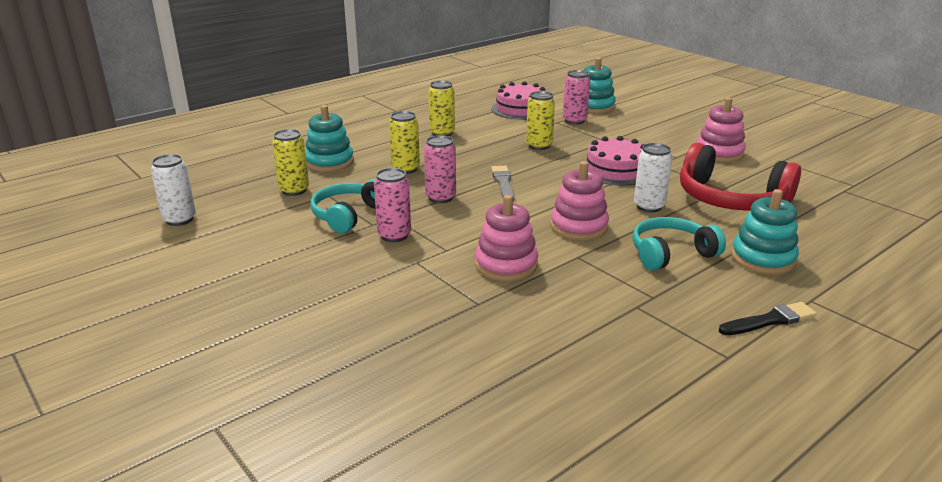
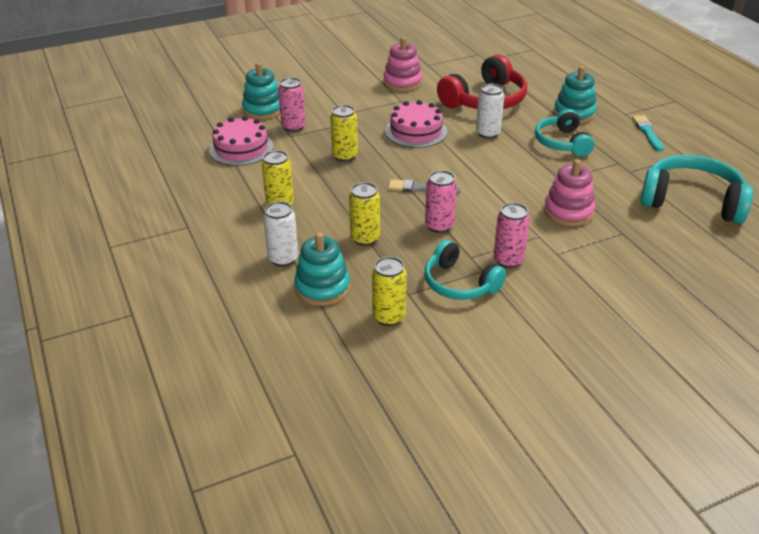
camera: 75 degrees left, 10 degrees up
(179, 219) = (436, 407): white can -> white can (283, 259)
(579, 226) = (513, 169): pink stacking toy -> none
(591, 361) = (691, 201): none -> turquoise headphones
(770, 320) = (647, 132): black brush -> turquoise brush

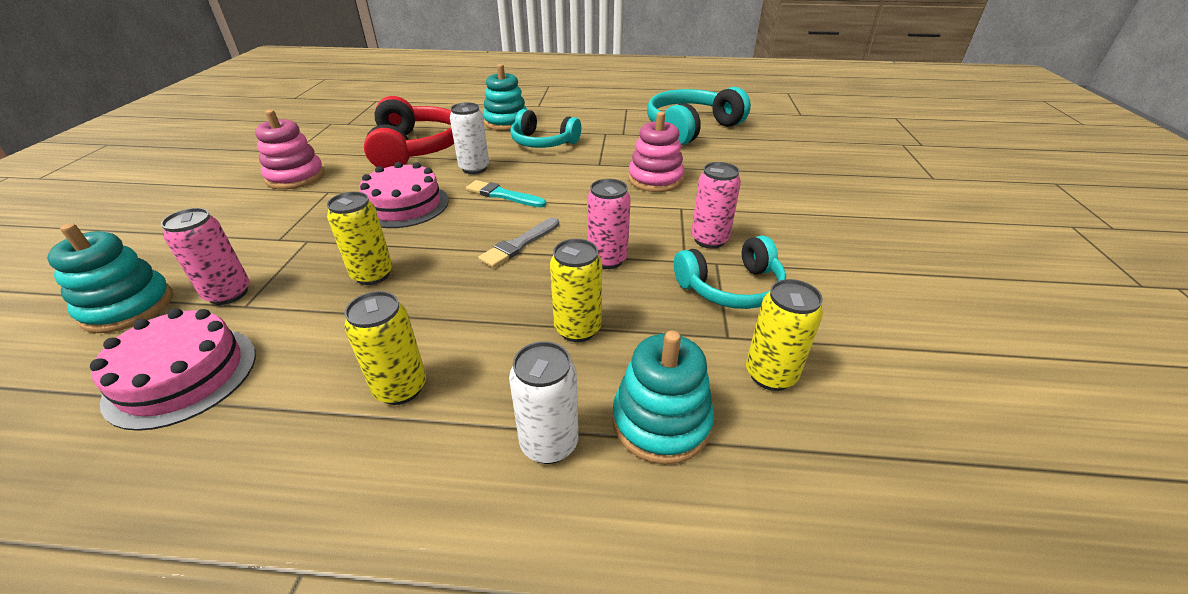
camera: 60 degrees left, 0 degrees up
(647, 132) = (576, 108): turquoise brush -> turquoise brush (503, 195)

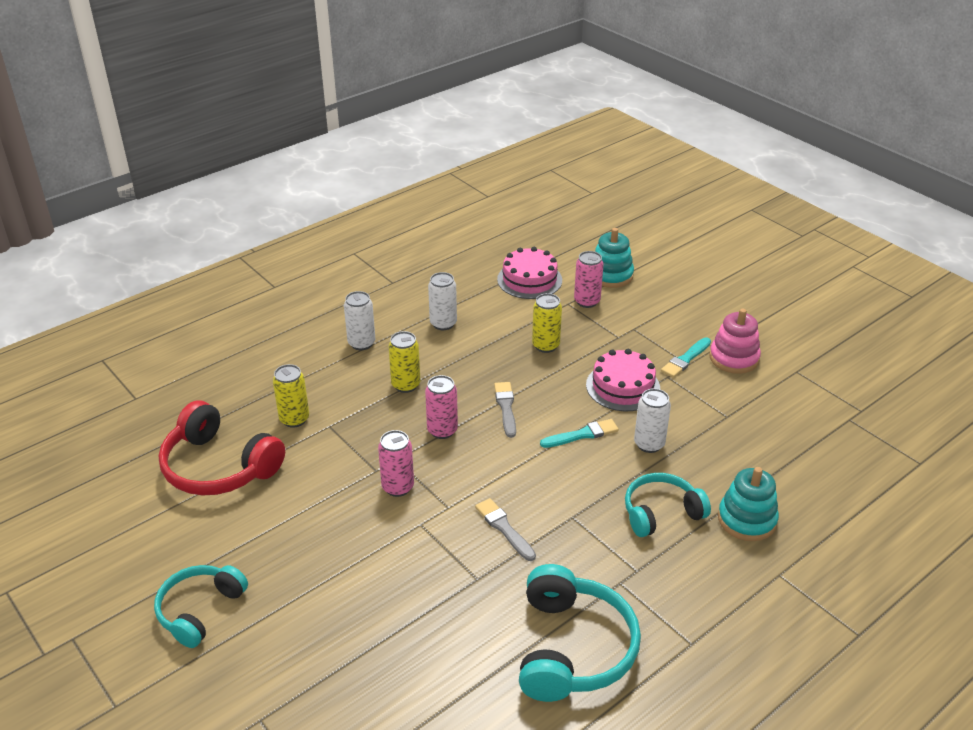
camera: 135 degrees right, 0 degrees up
(320, 195) = (685, 359): none -> turquoise brush
(400, 388) = (443, 323): yellow can -> white can
(416, 149) = (732, 433): red headphones -> red headphones (219, 467)
(655, 179) = (504, 528): pink stacking toy -> grey brush
(661, 422) = (326, 373): turquoise stacking toy -> none
(731, 288) = (351, 457): turquoise headphones -> turquoise headphones (199, 610)

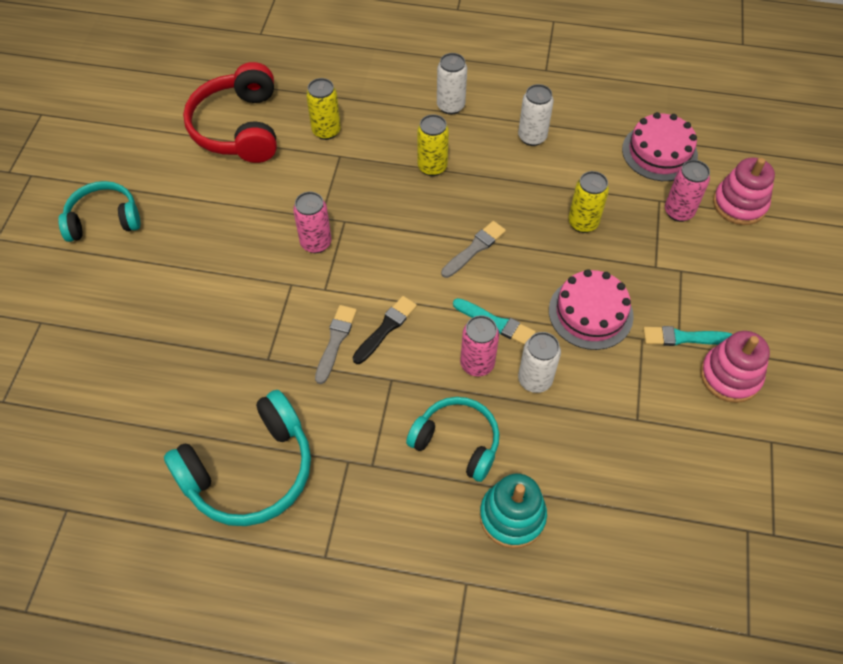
camera: 50 degrees right, 20 degrees up
(442, 430) = (404, 226): pink can -> pink can (477, 364)
(523, 494) = (386, 328): none -> black brush
(611, 275) = (739, 204): turquoise stacking toy -> pink stacking toy

